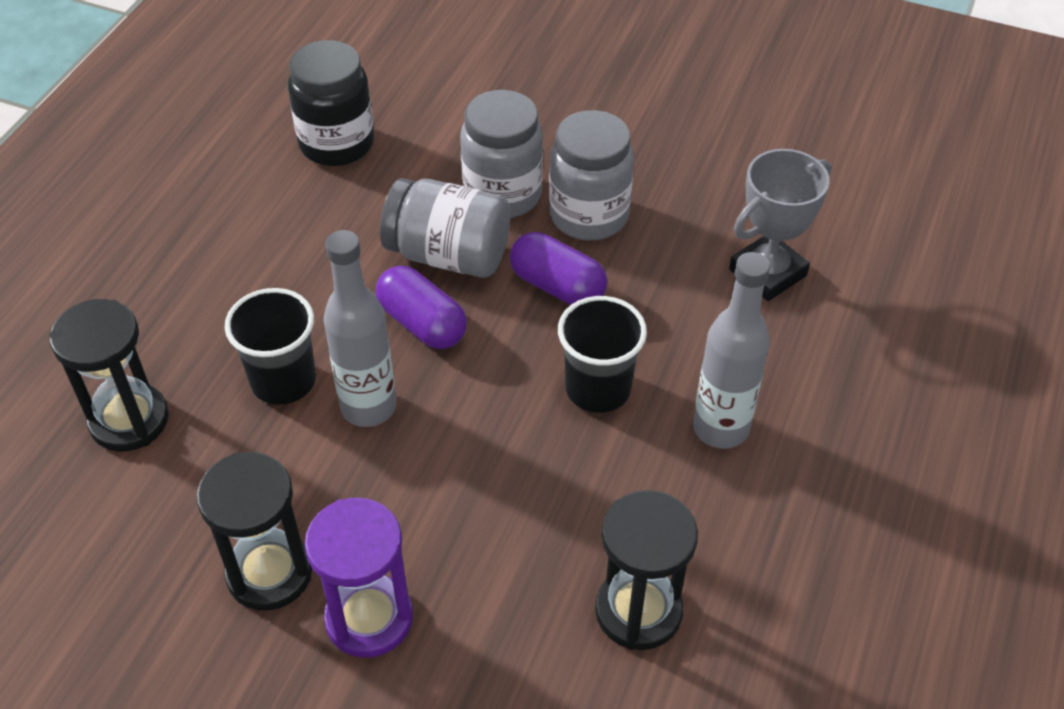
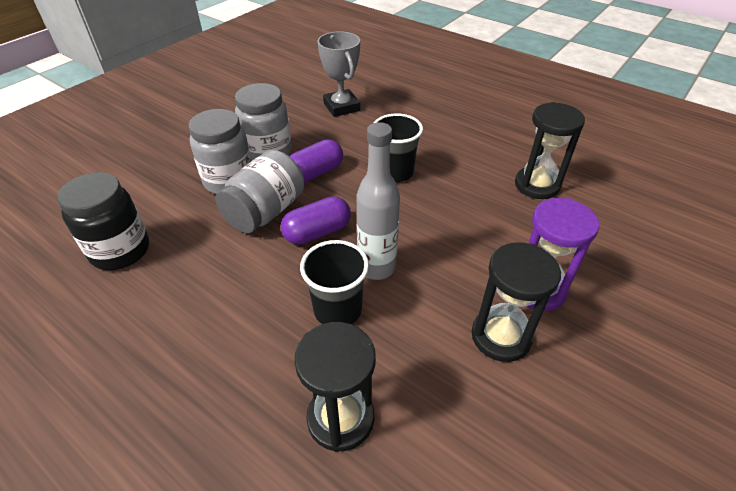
camera: 75 degrees left, 5 degrees down
(720, 428) = (433, 139): grey bottle -> none

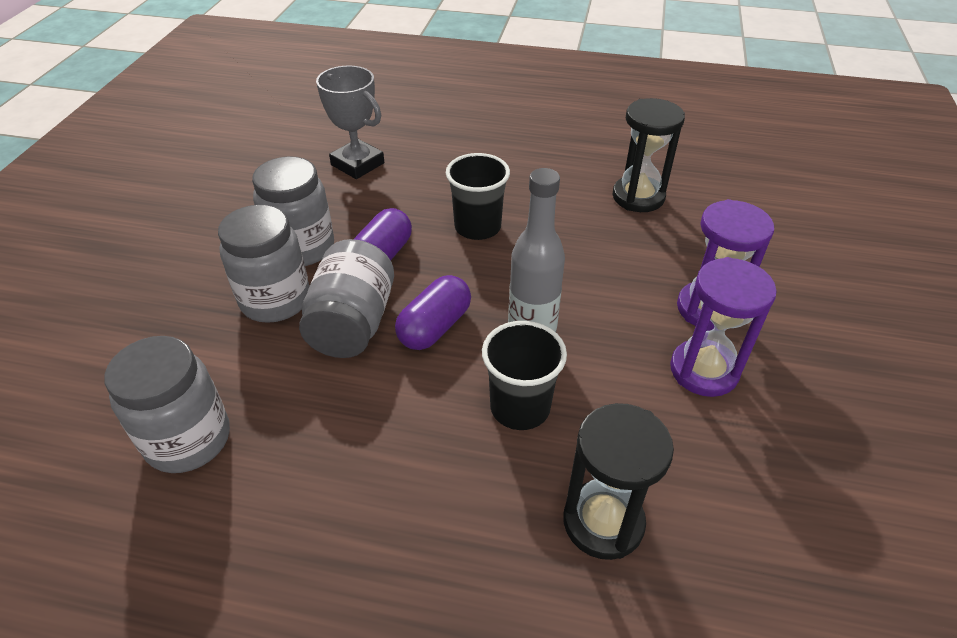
camera: 25 degrees left, 0 degrees up
(120, 251) = (188, 439): black jar -> grey jar
(501, 336) = (704, 370): black hourglass -> purple hourglass

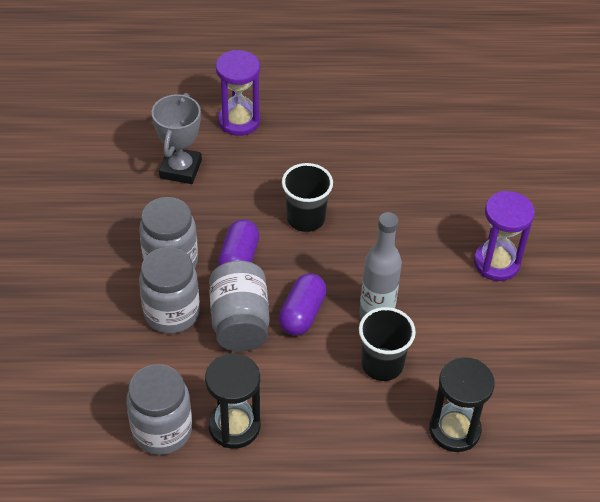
camera: 15 degrees left, 5 degrees up
(357, 164) = (180, 169): grey trophy -> grey trophy turned 75 degrees clockwise
(638, 197) = (426, 167): black hourglass -> black hourglass (234, 426)
(704, 370) = (501, 314): purple hourglass -> purple hourglass (239, 121)

